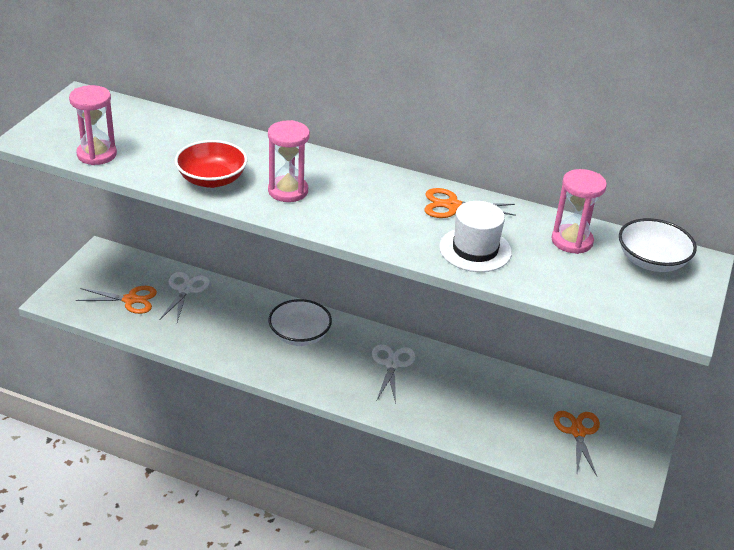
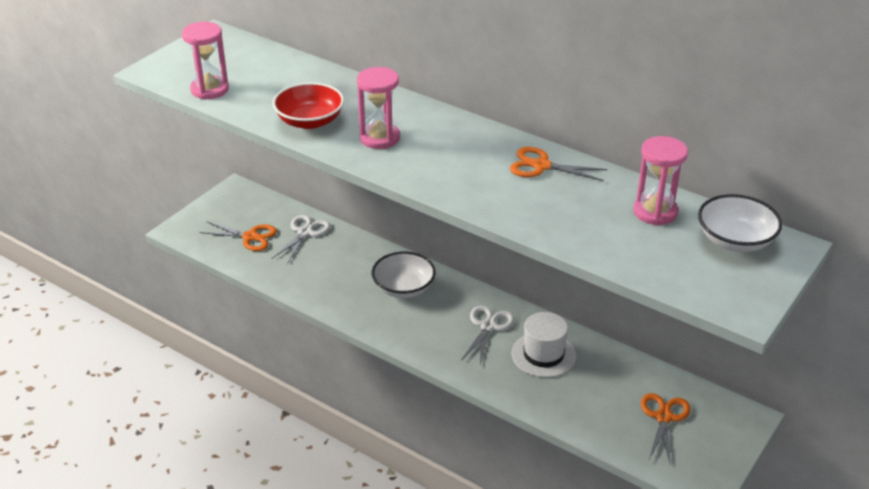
camera: 15 degrees right, 0 degrees up
(475, 250) = (548, 211): white hat -> white hat (543, 354)

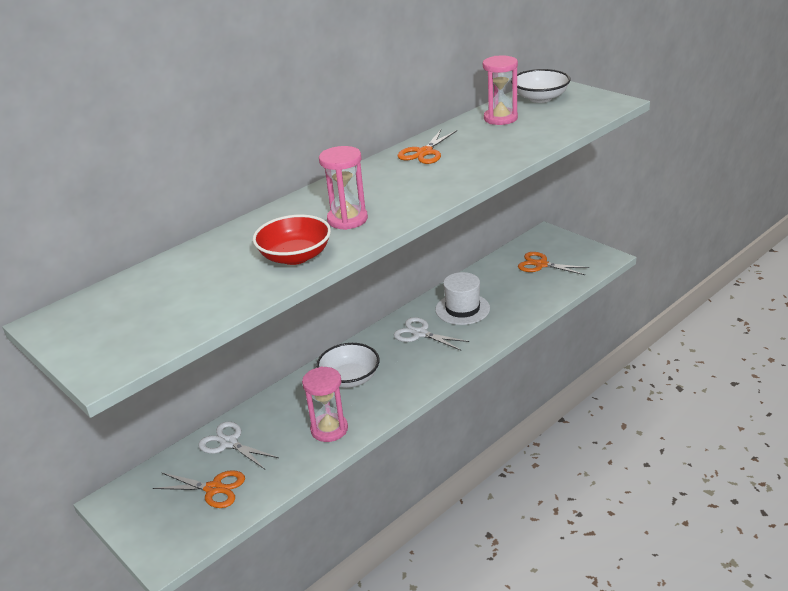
camera: 75 degrees left, 5 degrees down
(210, 89) = (185, 322): pink hourglass -> pink hourglass (329, 429)
(250, 237) = (214, 489): orange scissors -> orange scissors turned 75 degrees clockwise

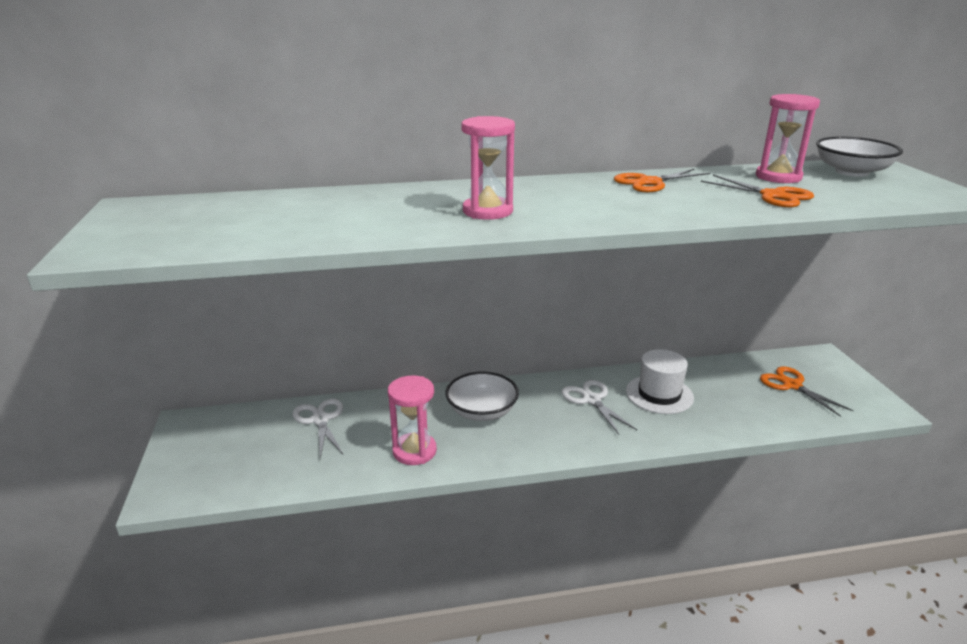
camera: 30 degrees right, 5 degrees down
(214, 489) = (264, 454): orange scissors -> orange scissors (772, 196)
(295, 256) = (391, 224): red bowl -> none

